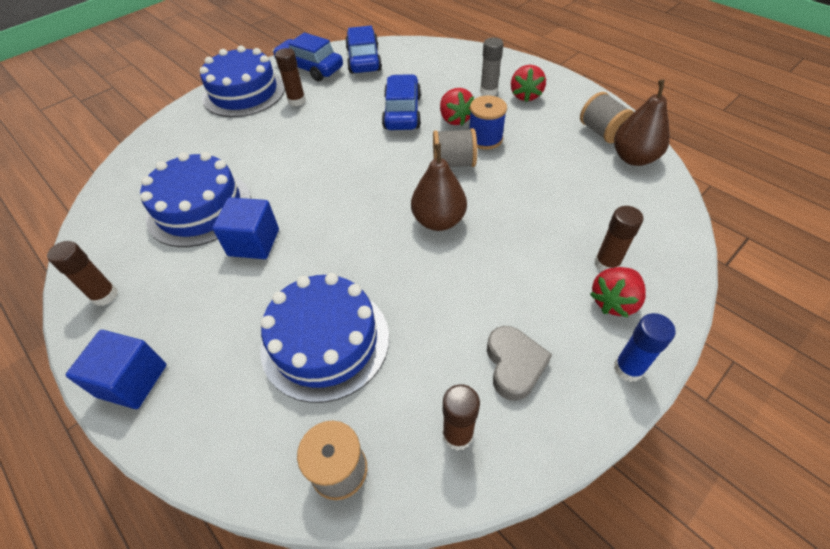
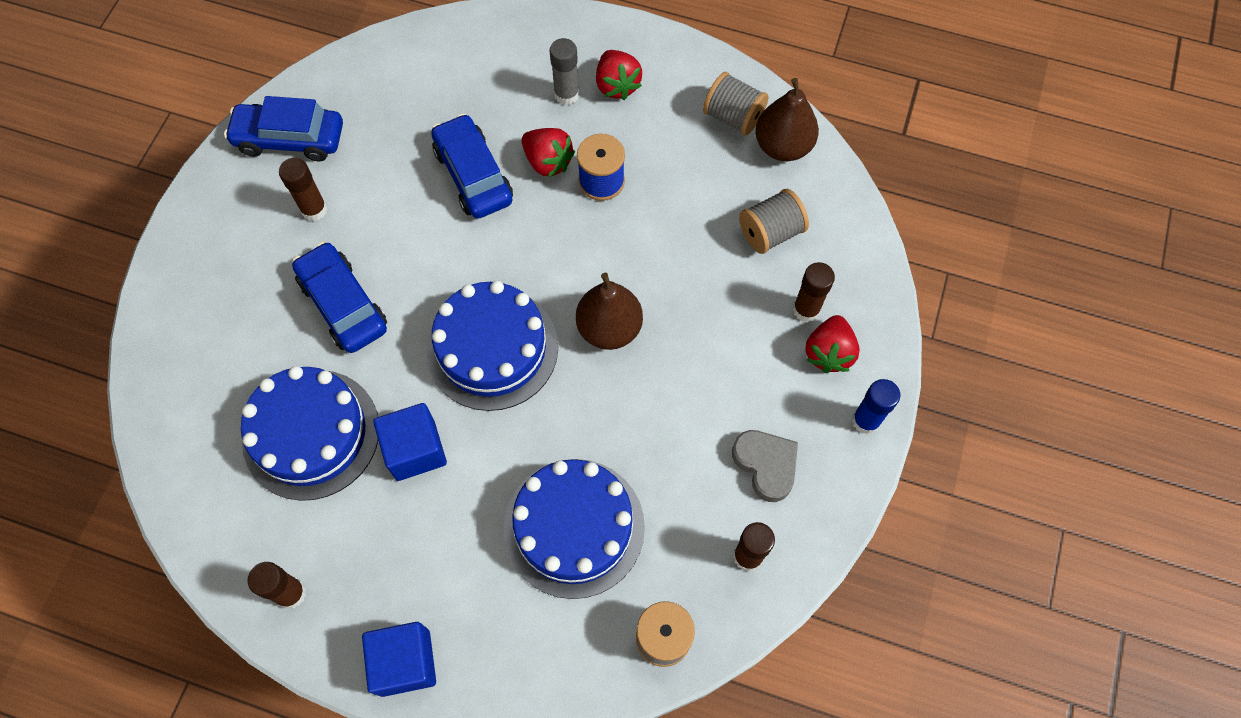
camera: 30 degrees left, 15 degrees up
(244, 92) = (224, 223): blue cake -> blue cake (492, 348)
(363, 60) = (359, 93): blue car -> blue car (343, 305)
(453, 163) = (583, 236): grey spool -> grey spool (770, 232)

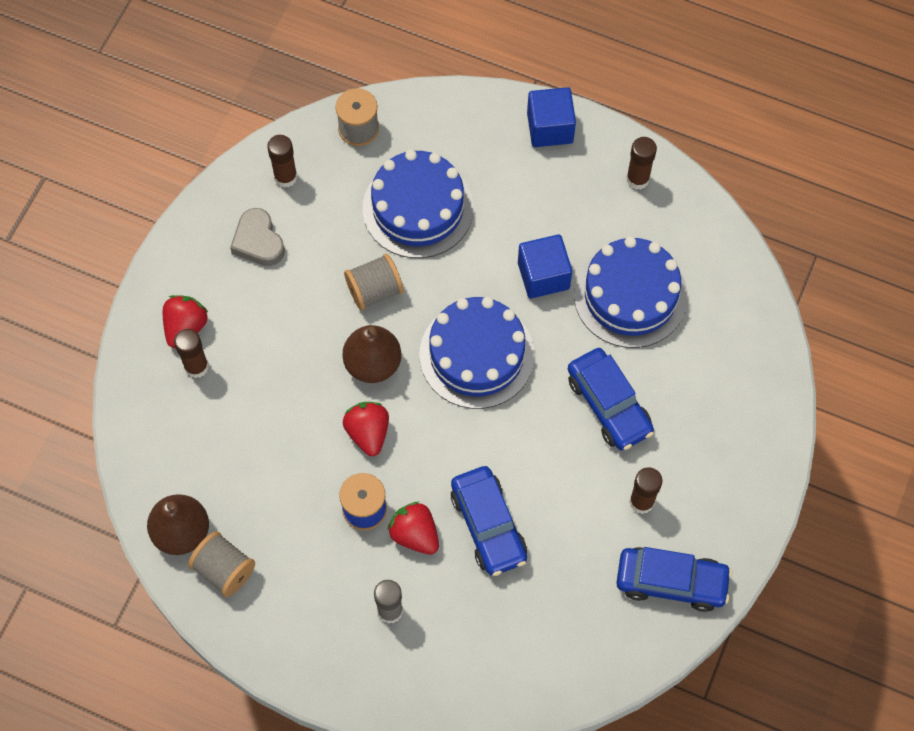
camera: 175 degrees left, 0 degrees up
(617, 85) = (337, 618): red strawberry -> red strawberry (368, 433)
(770, 232) = (213, 442): grey spool -> grey spool (374, 290)
(865, 421) = (168, 269): blue glue stick -> none

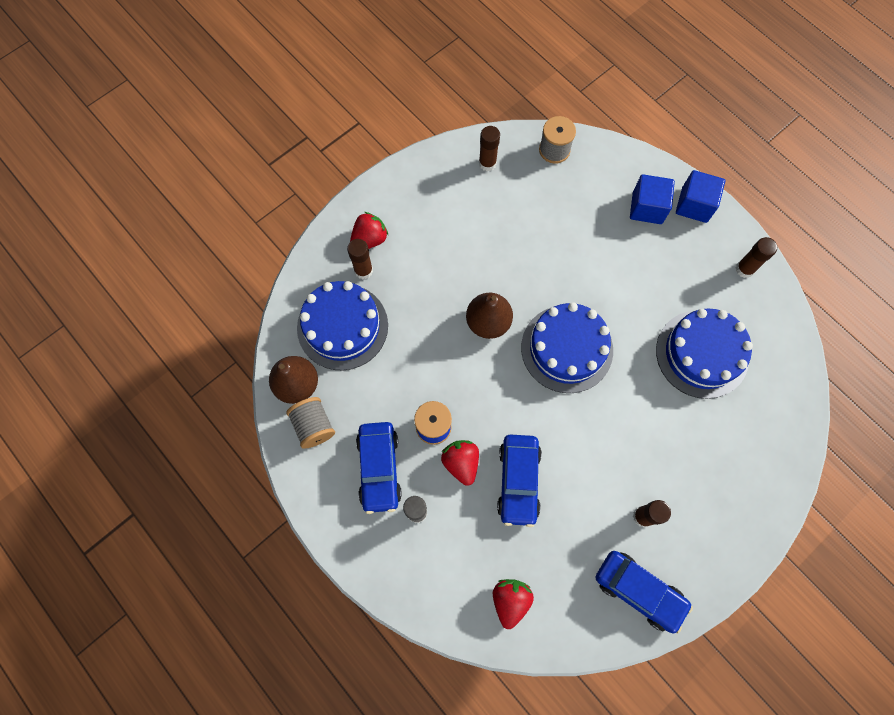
camera: 25 degrees right, 5 degrees up
(258, 241) = (447, 200): grey heart -> none
(368, 433) = (461, 371): red strawberry -> red strawberry (510, 600)
(374, 290) = (513, 270): grey spool -> none
(418, 208) = (571, 223): blue cake -> blue cake (342, 326)
(543, 276) = (642, 311): blue cube -> blue cube (647, 208)
(609, 405) = (650, 430): blue car -> blue car (379, 469)

